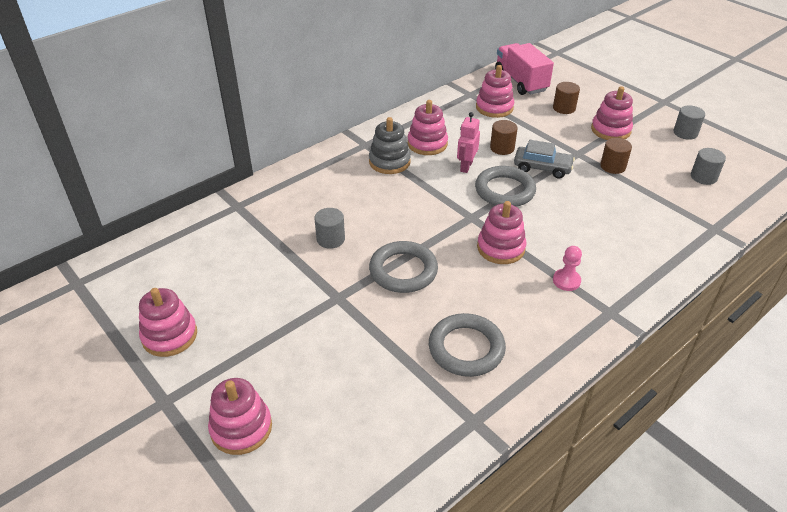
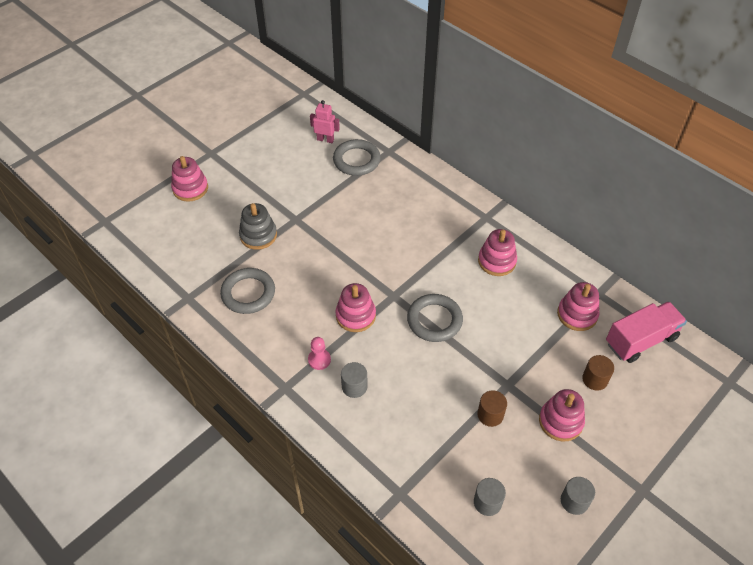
camera: 85 degrees right, 10 degrees up
(169, 336) = (260, 144): pink stacking toy -> none
(330, 239) = (356, 208): grey cylinder -> grey cylinder (354, 386)
(389, 162) = (462, 236): grey stacking toy -> grey stacking toy (258, 235)
(403, 271) = (324, 254): grey ring -> grey ring (356, 160)
(466, 166) = (466, 291): pink robot -> pink robot (325, 139)
(502, 148) = (503, 320): brown cylinder -> none
(542, 168) = (475, 352): grey car -> none

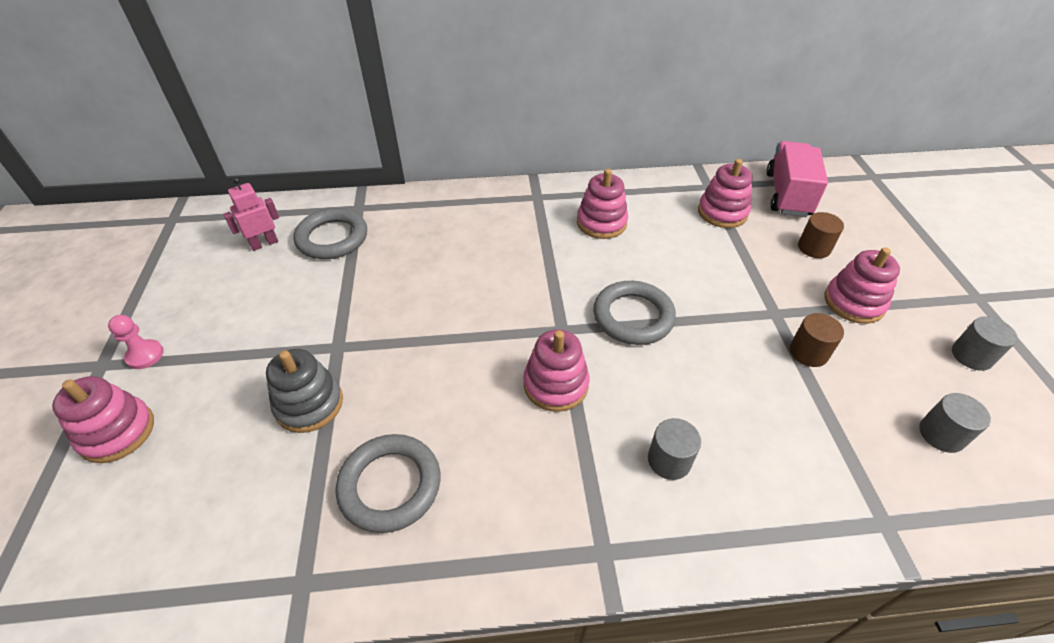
camera: 50 degrees left, 5 degrees down
(319, 360) = (590, 472): pink pawn -> pink pawn (145, 355)

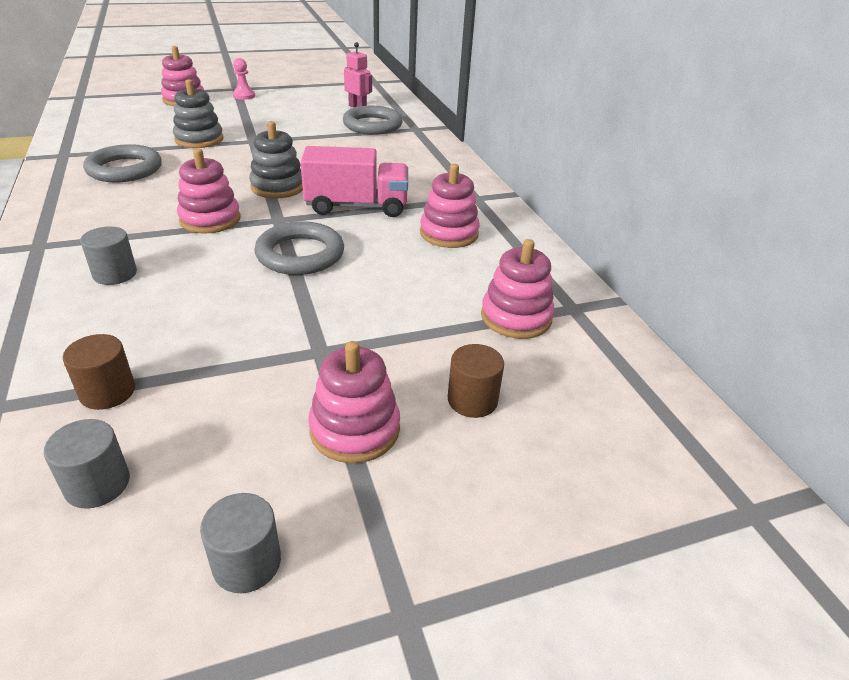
camera: 75 degrees right, 10 degrees down
(485, 327) = (278, 187): none -> grey stacking toy
(787, 194) = (603, 384): pink truck -> pink truck (356, 206)
(808, 352) = (251, 373): brown cylinder -> brown cylinder (107, 392)

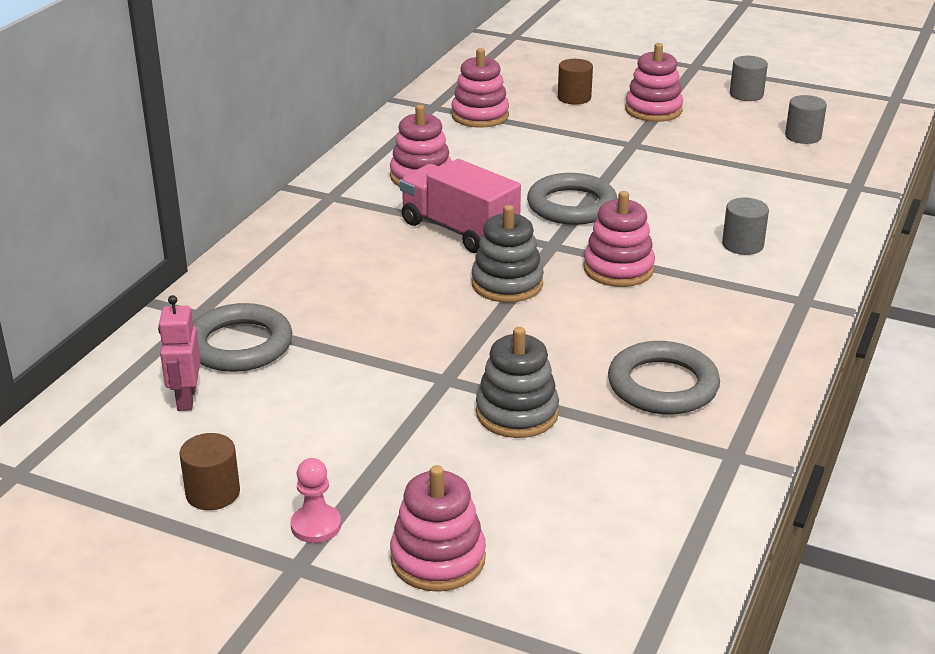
camera: 135 degrees left, 5 degrees down
(107, 392) = (782, 170): brown cylinder -> brown cylinder (213, 493)

